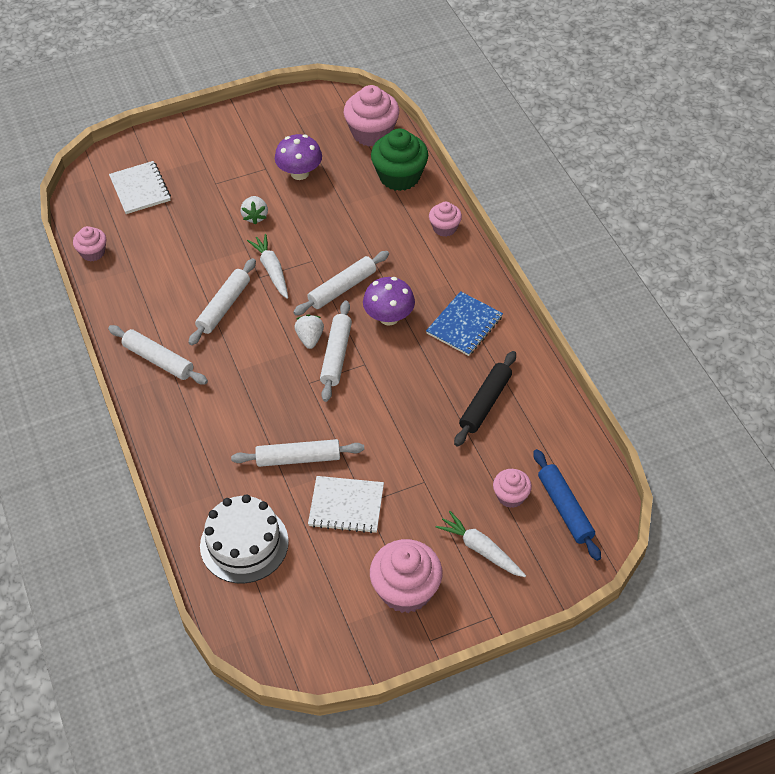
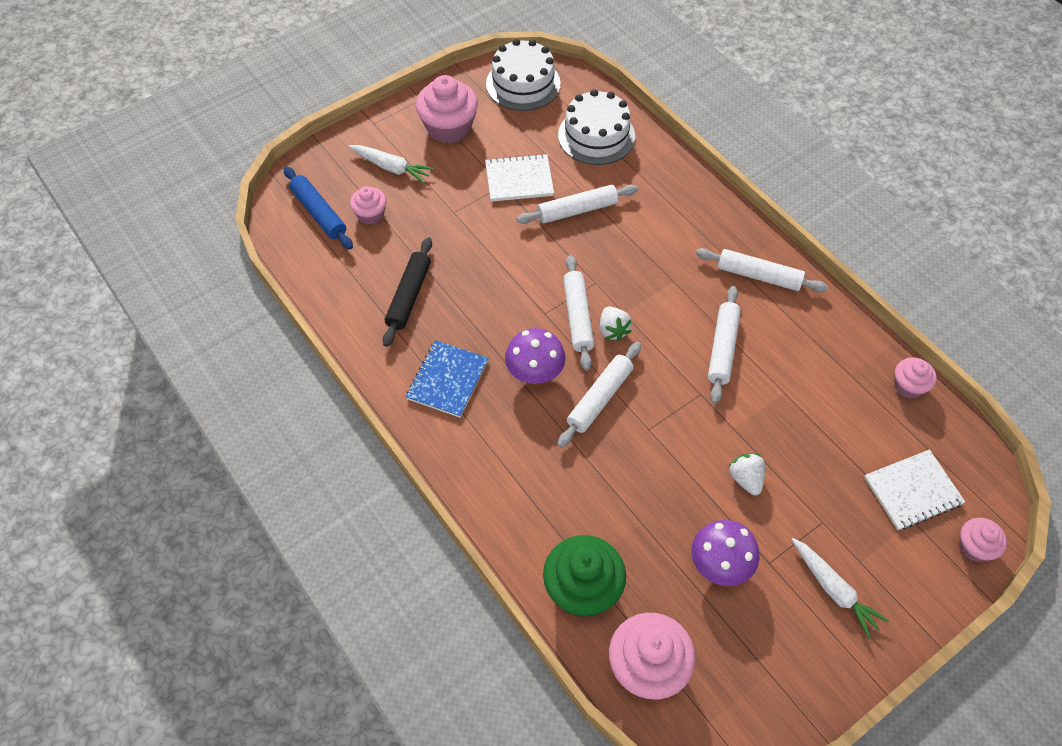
camera: 165 degrees right, 5 degrees up
(140, 189) = (912, 491): white notebook -> white notebook turned 75 degrees counterclockwise
(271, 270) = (690, 406): white carrot -> white carrot (834, 590)
(301, 637) = (523, 84): none -> white cake
(444, 228) = (500, 513): pink cupcake -> pink cupcake (974, 547)

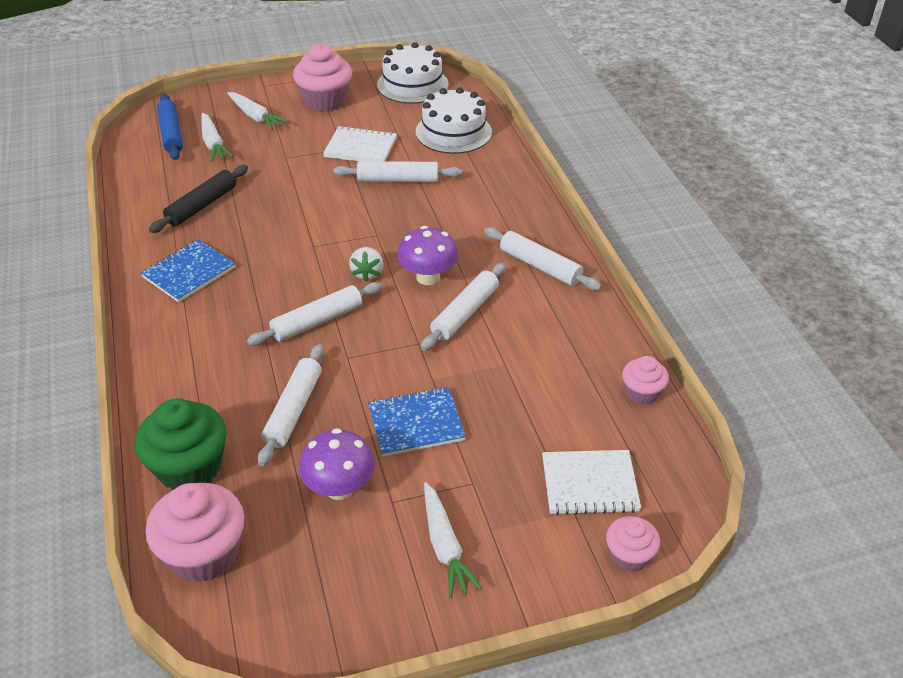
camera: 20 degrees right, 15 degrees down
(370, 214) = (213, 143): pink cupcake -> white carrot
(535, 372) = (271, 287): purple mushroom -> purple mushroom (428, 277)
(577, 317) = (341, 255): white rolling pin -> white rolling pin (293, 410)
(745, 479) = (416, 423): white strawberry -> blue notebook

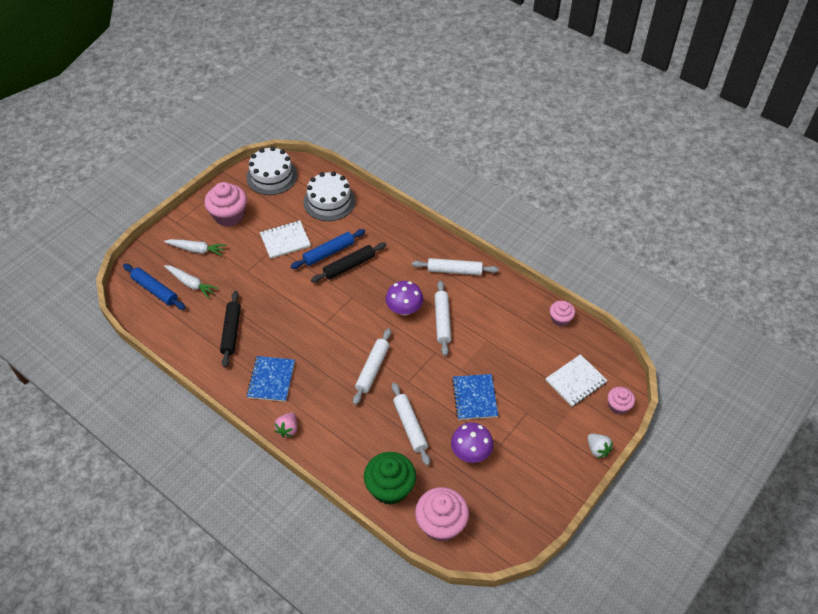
camera: 35 degrees left, 10 degrees up
(147, 332) = (288, 429): none -> pink strawberry
(367, 273) = (370, 324): white strawberry -> white strawberry (597, 449)
(398, 179) = (329, 253): white rolling pin -> blue rolling pin
(408, 203) = (349, 266): none -> black rolling pin
(416, 423) = (474, 397): blue notebook -> blue notebook turned 45 degrees counterclockwise
(445, 546) = (542, 450): white carrot -> none

